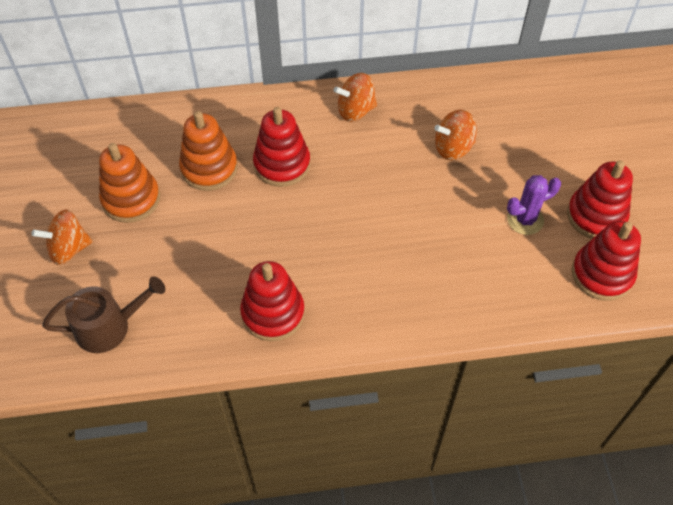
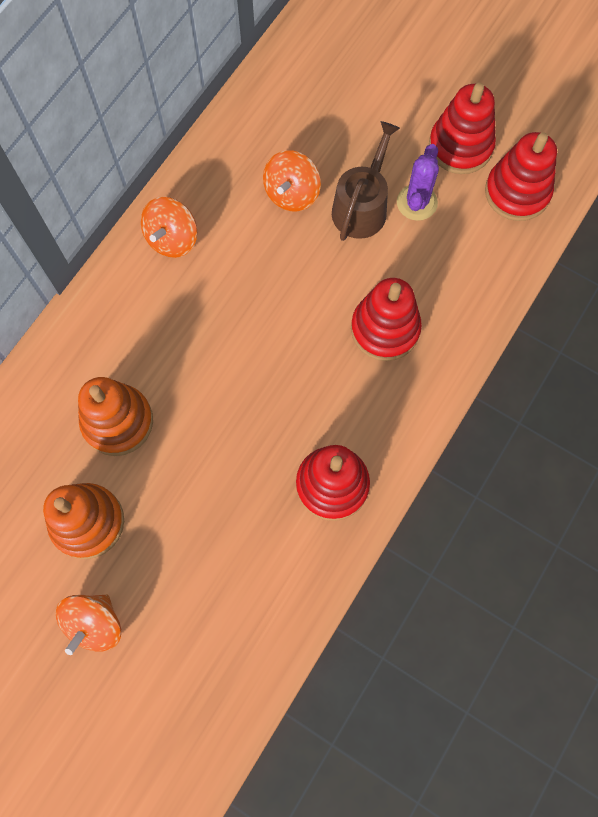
camera: 50 degrees left, 15 degrees up
(109, 326) = (221, 644): brown watering can -> brown watering can (362, 207)
(282, 164) = (174, 352): red stacking toy -> red stacking toy (385, 329)

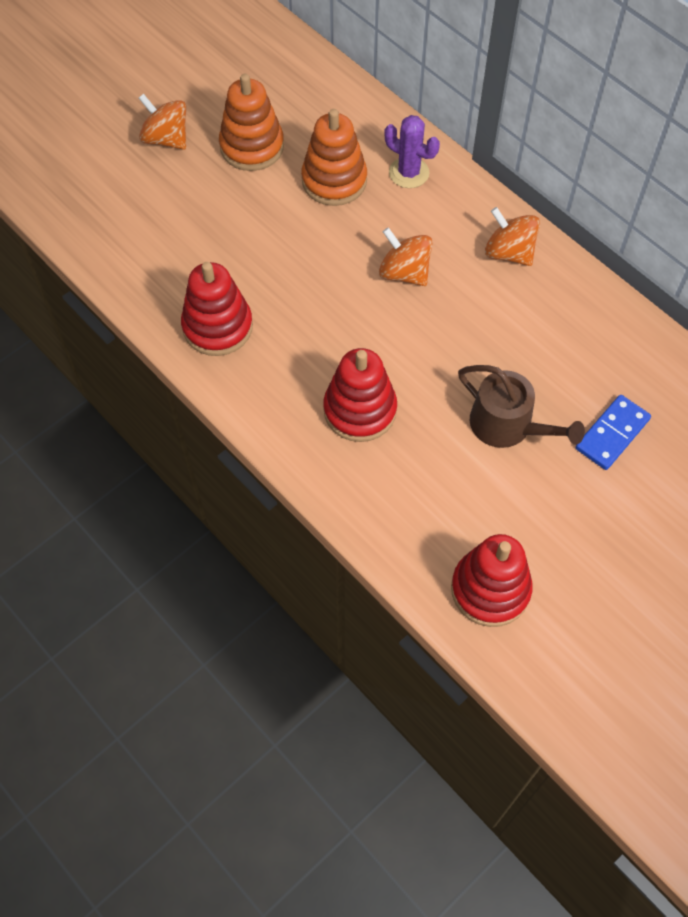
camera: 105 degrees right, 10 degrees down
(292, 194) = (538, 364): orange spinning top -> orange spinning top (404, 272)
(345, 128) = (612, 434): none -> blue domino
(417, 202) = (500, 480): purple cactus -> purple cactus (409, 173)
(460, 146) = (564, 546): red stacking toy -> none

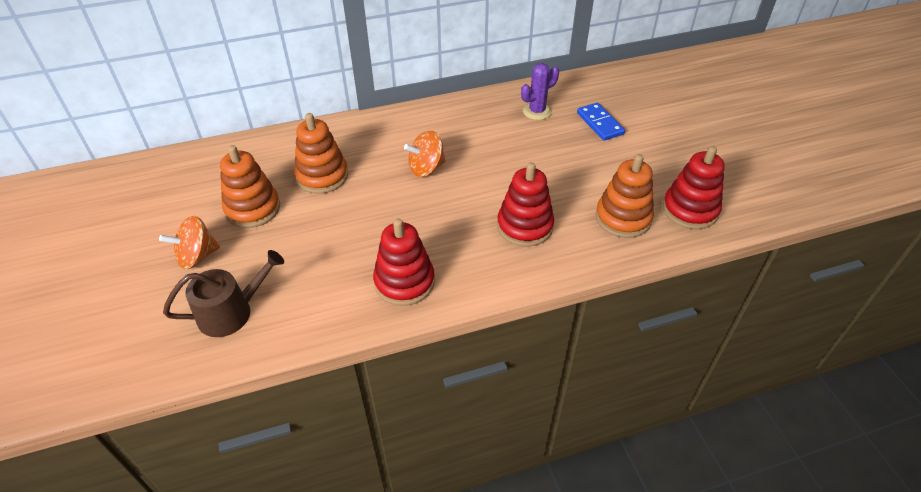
camera: 65 degrees left, 15 degrees down
(409, 173) = (346, 139): purple cactus -> purple cactus (537, 111)
(431, 513) = (623, 218): none -> orange stacking toy
(507, 425) = (572, 162): brown watering can -> brown watering can (231, 312)
(509, 252) = (444, 119): orange spinning top -> none

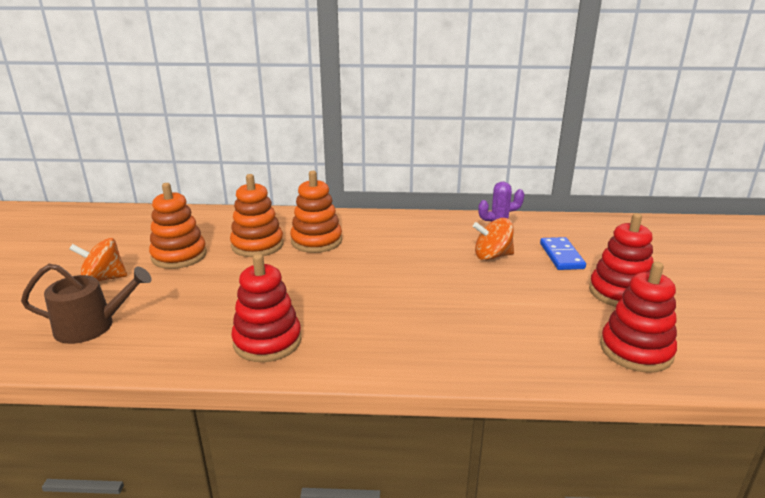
camera: 20 degrees right, 20 degrees down
(426, 168) = (357, 257): orange spinning top -> orange spinning top (492, 256)
(525, 226) = (426, 323): red stacking toy -> red stacking toy (619, 292)
(623, 218) = (545, 340): orange stacking toy -> orange stacking toy (316, 241)

